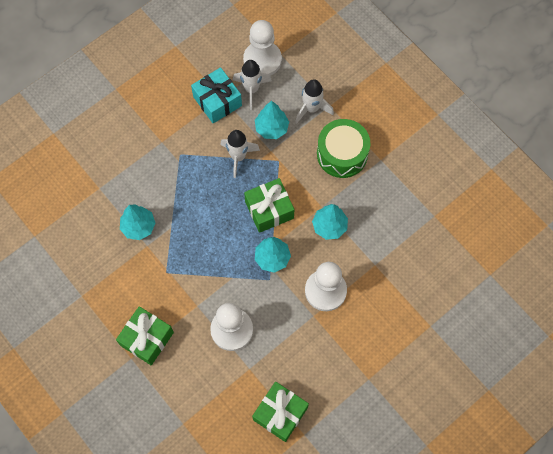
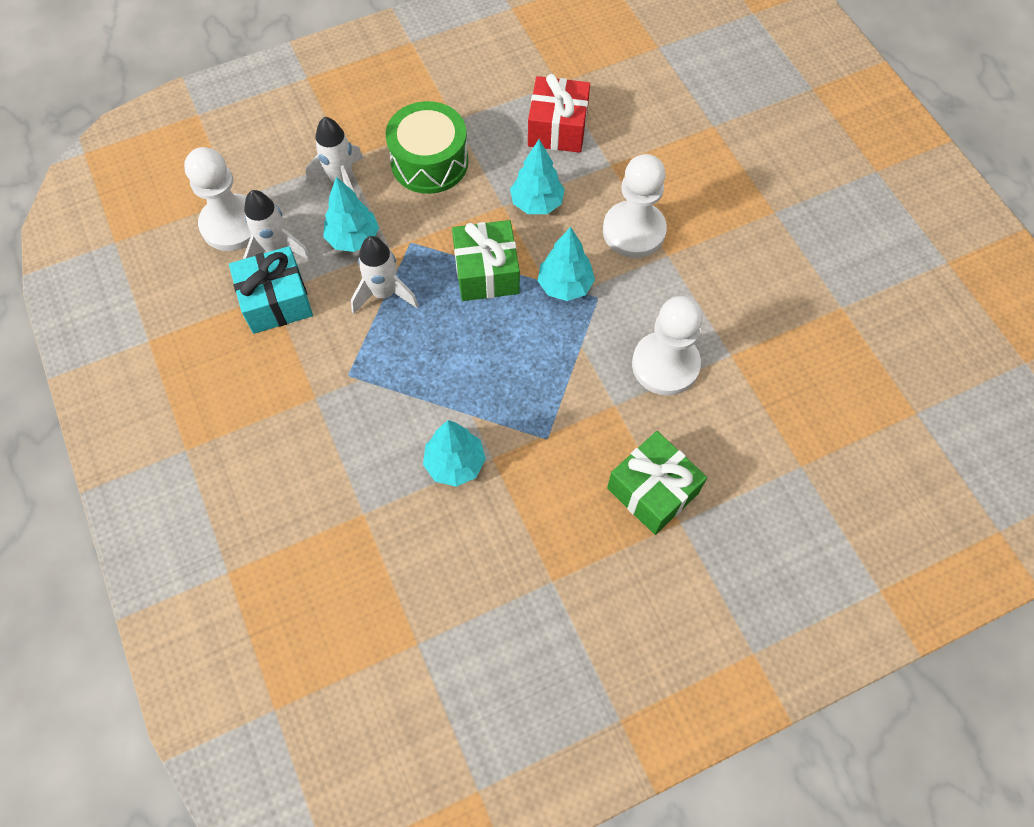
camera: 75 degrees left, 5 degrees down
(280, 413) = (806, 330): green gift -> none
(394, 224) = (557, 128): none -> red gift

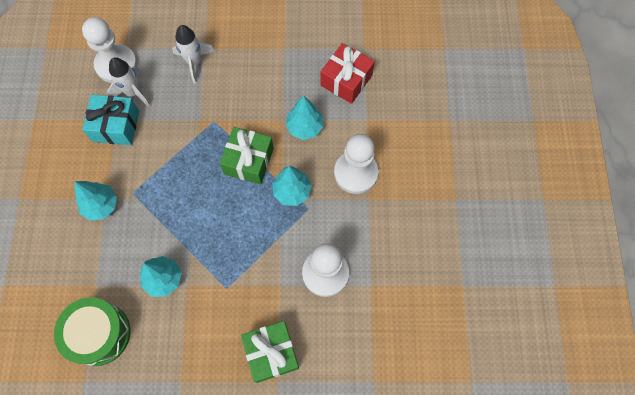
camera: 25 degrees right, 5 degrees up
(353, 239) = (181, 104): turquoise tree -> turquoise tree (101, 205)
(384, 293) = (180, 149): white rocket -> none
(429, 162) = (253, 71): green drum -> green drum (99, 334)

